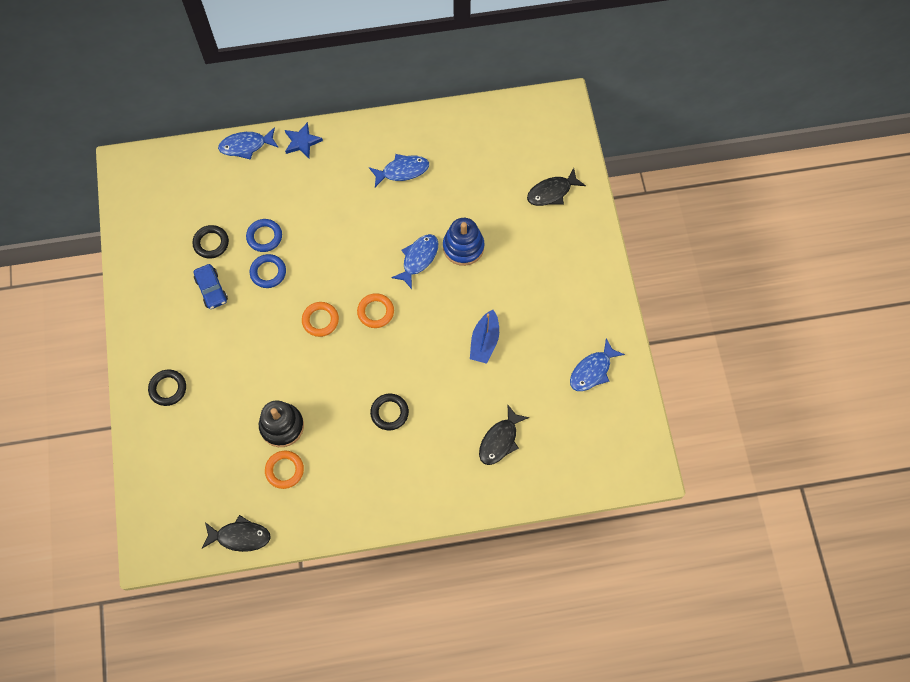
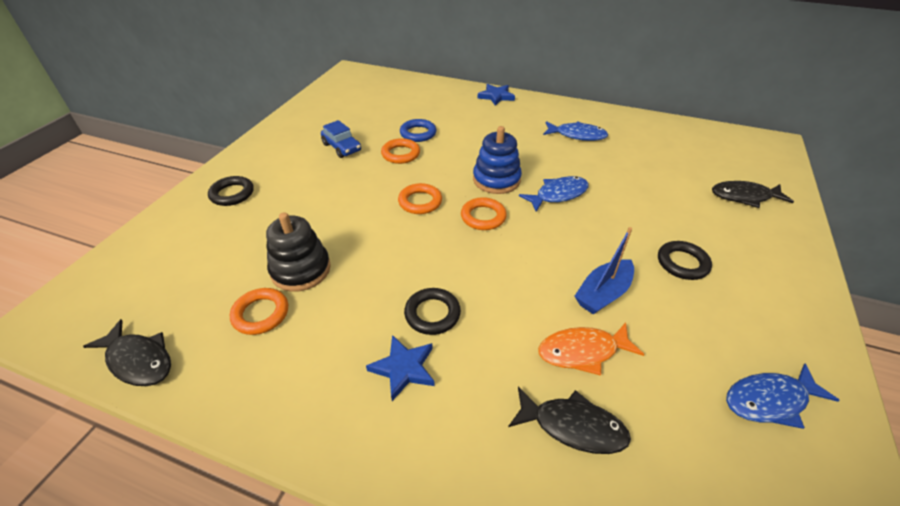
camera: 30 degrees right, 25 degrees down
(211, 243) = (370, 123): black ring -> black ring (682, 263)
(211, 289) = (342, 147): blue car -> blue car turned 45 degrees counterclockwise
(246, 146) = (448, 86): blue fish -> none
(268, 272) = (400, 154): blue ring -> orange ring
(395, 457) = (404, 368): none -> blue star
(463, 247) = (615, 203): blue stacking toy -> blue stacking toy (496, 180)
(488, 392) = (582, 351): none -> orange fish
(500, 440) = (573, 426): black fish -> black fish turned 135 degrees counterclockwise

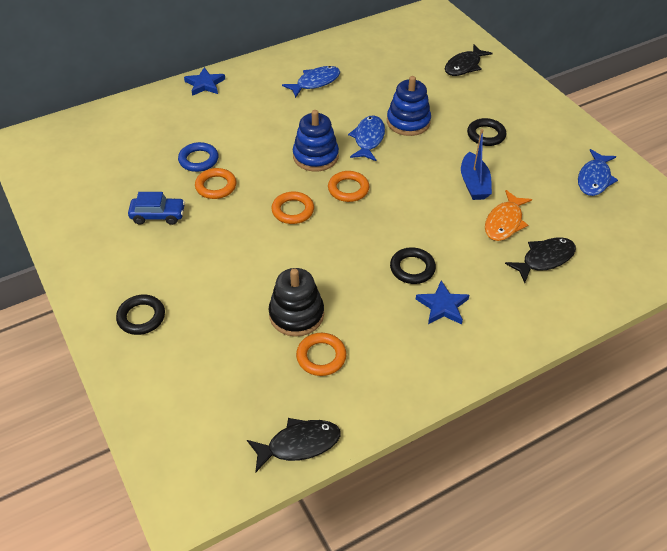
camera: 50 degrees left, 5 degrees up
(614, 205) = (408, 122): none -> blue stacking toy

